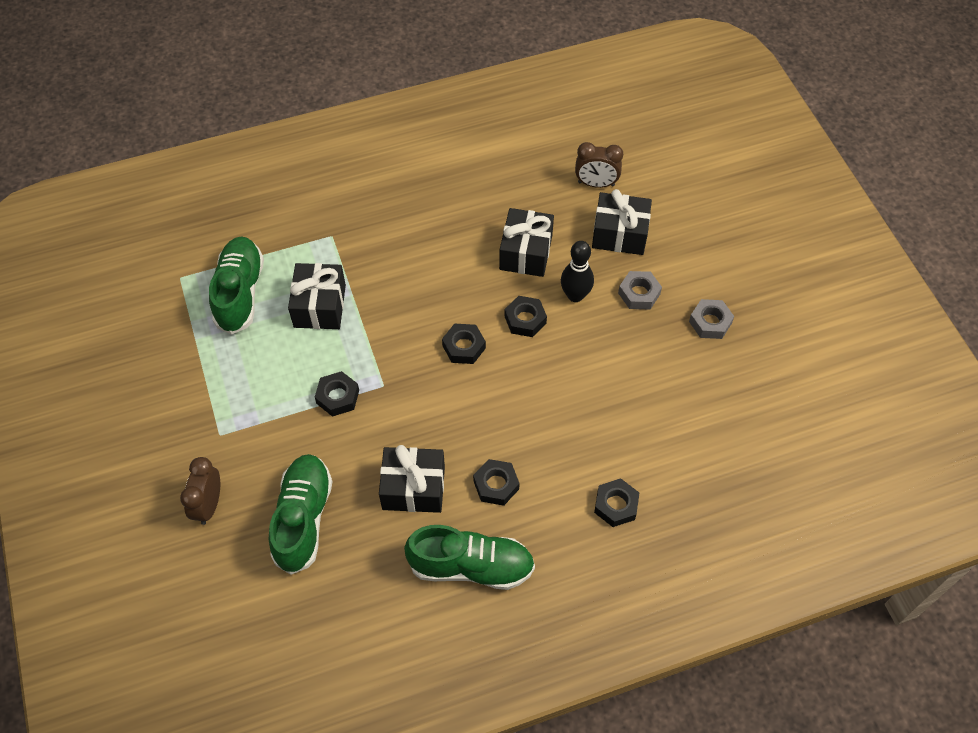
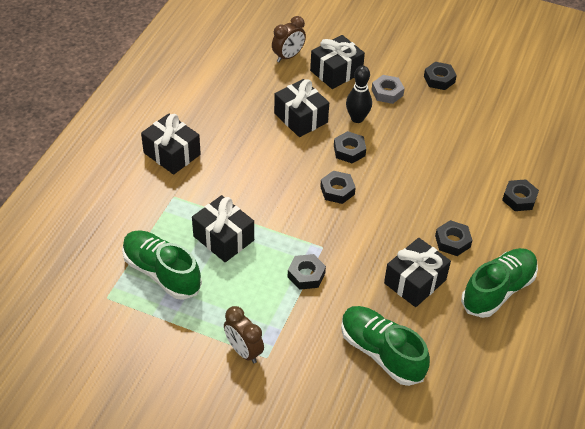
camera: 50 degrees left, 10 degrees down
(209, 505) = (318, 399): brown clock -> brown clock (243, 351)
(378, 196) = (172, 154): none -> black gift
(710, 322) = (439, 79): grey nut -> black nut

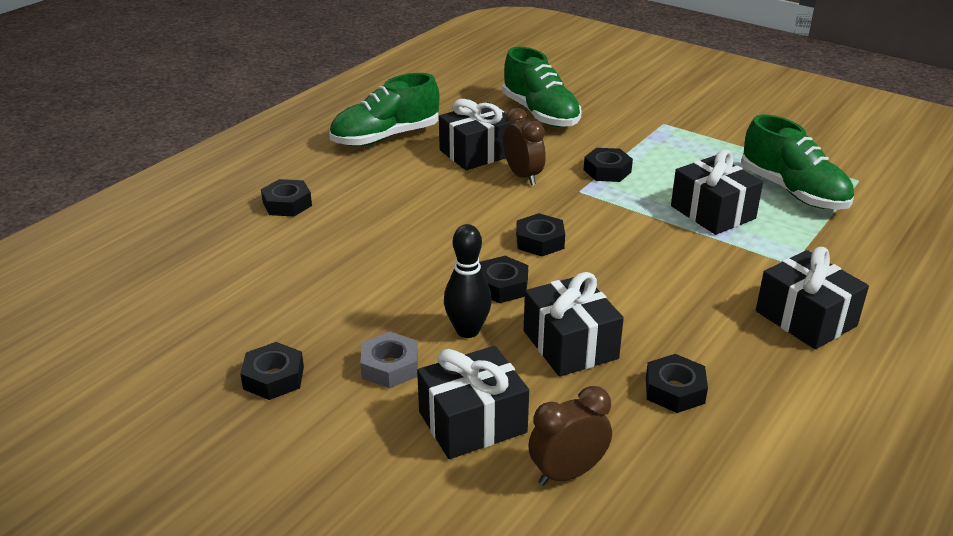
camera: 165 degrees left, 15 degrees down
(243, 351) = (689, 129): brown clock -> brown clock (523, 176)
(452, 241) = (409, 177): black nut -> black nut (674, 390)

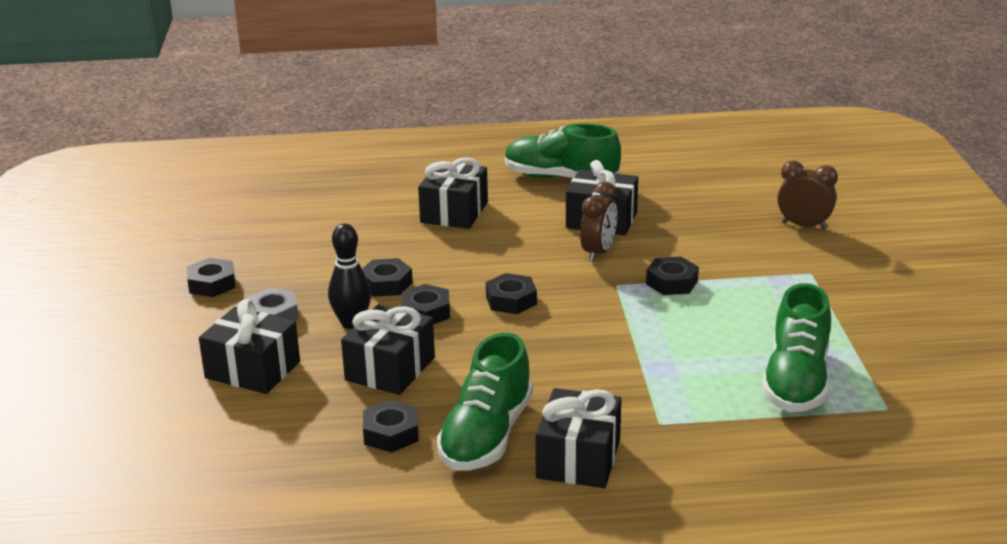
camera: 50 degrees right, 5 degrees down
(287, 204) = (408, 191): black nut -> black nut (386, 284)
(540, 114) = (717, 215): green shoe -> green shoe (486, 436)
(567, 473) = (242, 427): brown clock -> brown clock (804, 225)
(712, 212) = (685, 355): black gift -> black gift (454, 212)

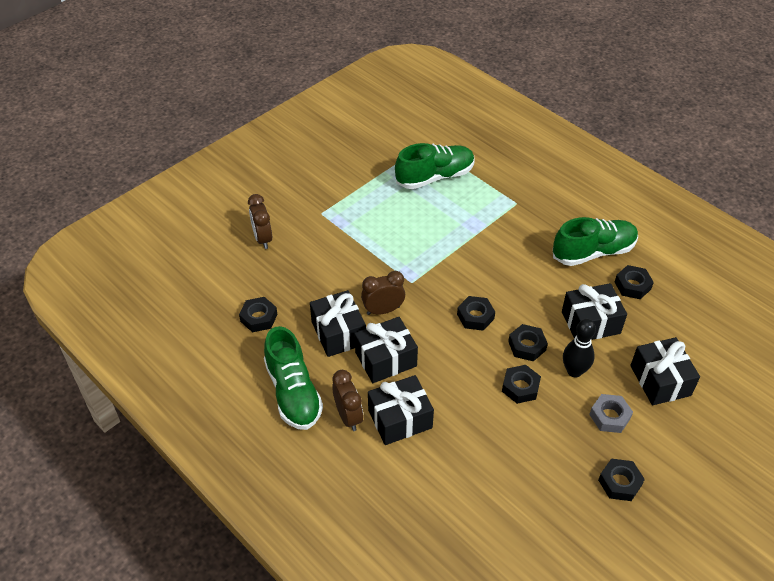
camera: 130 degrees left, 20 degrees up
(495, 192) = (348, 416): none -> brown clock
(578, 459) = (571, 214): black gift -> black gift (386, 359)
(671, 282) = (386, 261): black nut -> black nut (259, 318)

